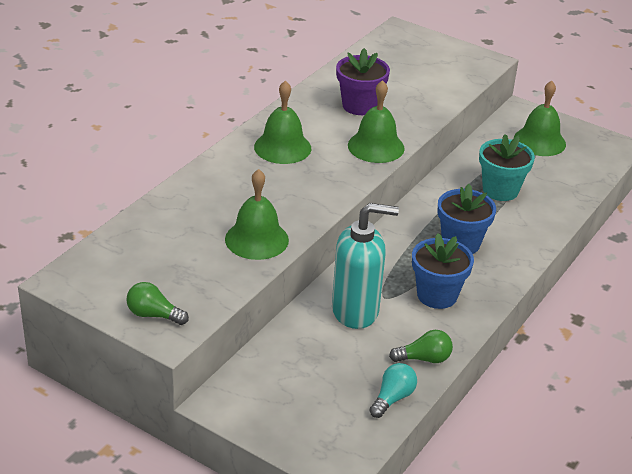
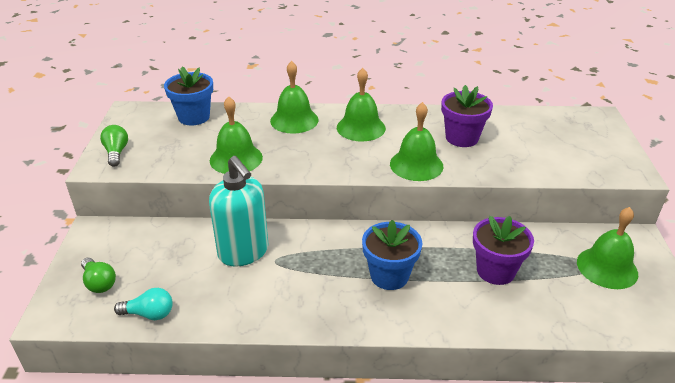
camera: 60 degrees right, 0 degrees up
(222, 178) = (294, 120): none -> green bell
(424, 359) = (212, 313): green light bulb -> green light bulb (99, 283)
(437, 295) = (303, 289): blue flower pot -> blue flower pot (194, 117)
(500, 190) = (495, 271): turquoise flower pot -> purple flower pot

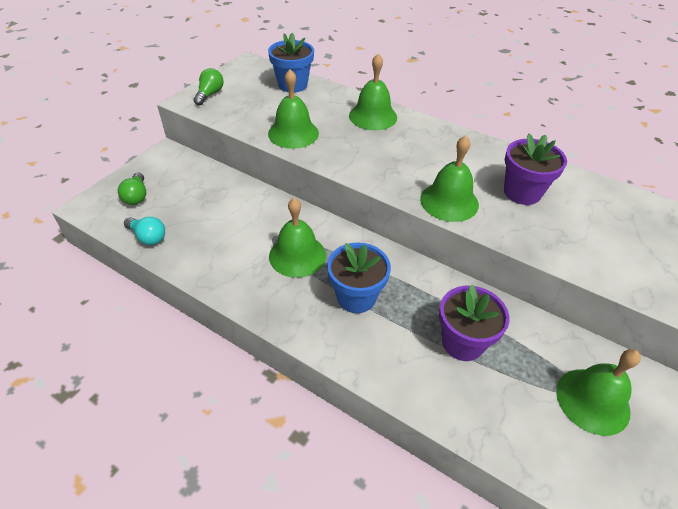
camera: 30 degrees right, 10 degrees up
(243, 252) = (255, 219): turquoise soap dispenser -> none
(361, 127) = (427, 145): green bell -> green bell (297, 255)

